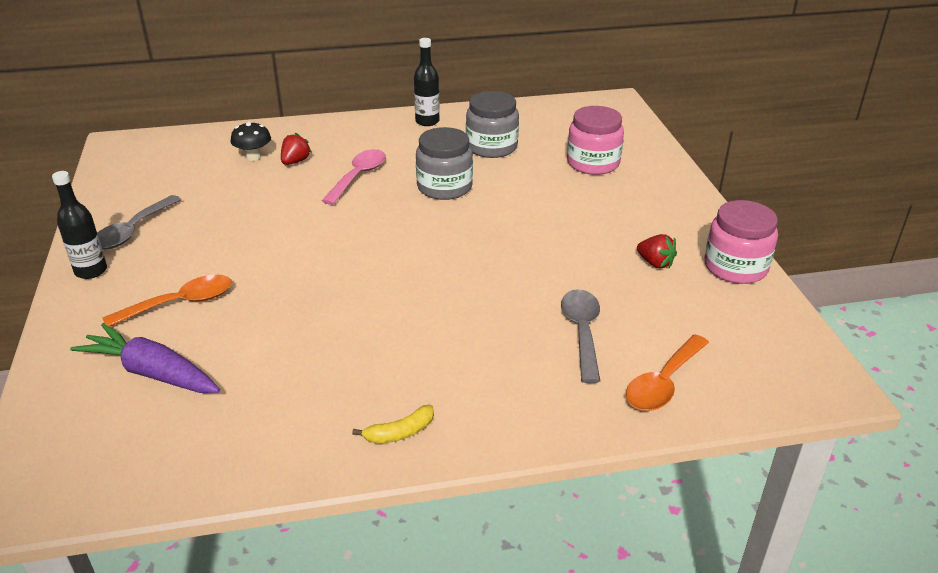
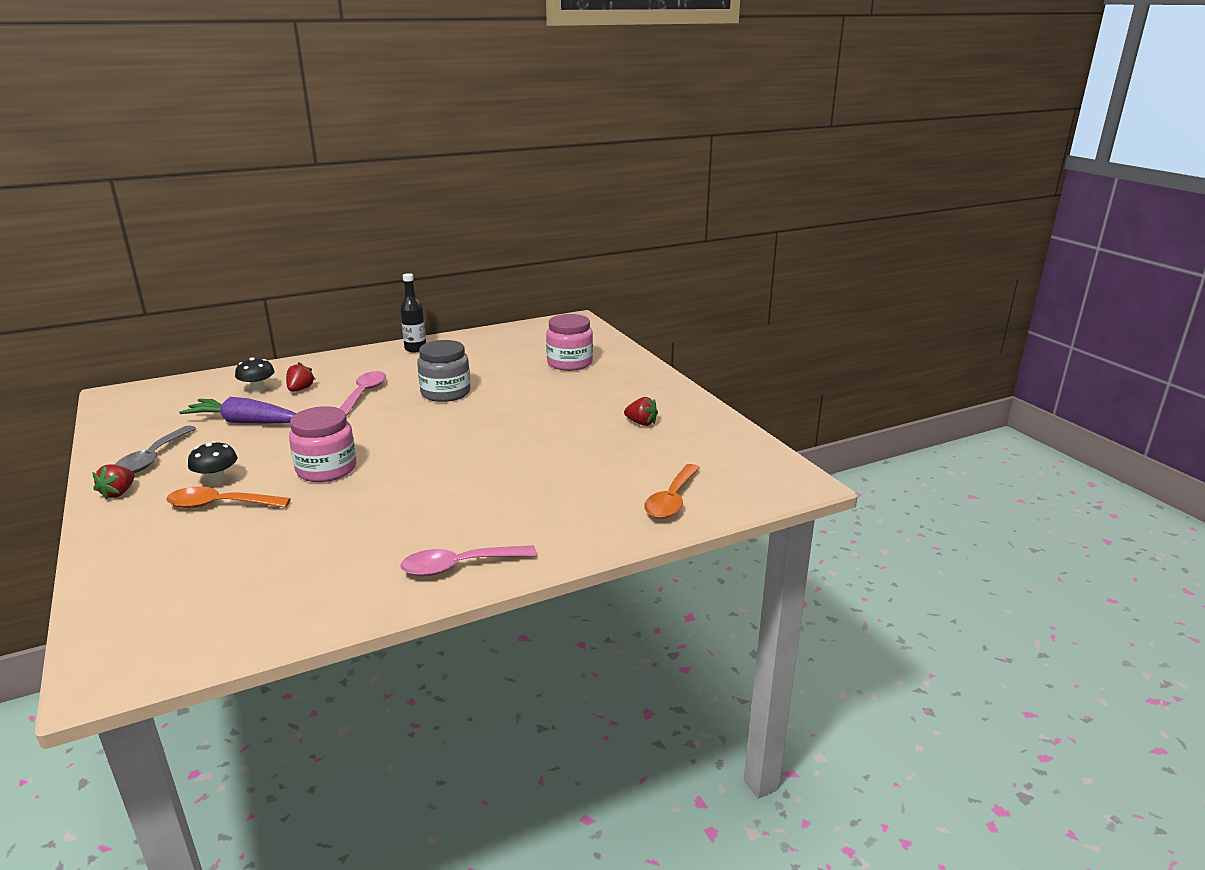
camera: 15 degrees left, 10 degrees down
(91, 271) = (119, 493): black bottle -> red strawberry
(152, 372) = (208, 559): purple carrot -> purple carrot (244, 422)
(180, 303) = (220, 505): orange spoon -> orange spoon turned 135 degrees counterclockwise
(185, 271) = (217, 481): none -> black mushroom
(400, 432) = (459, 566): yellow banana -> pink spoon
(491, 147) = (479, 361): grey jar -> none
(582, 332) = (595, 476): grey spoon -> none
(735, 267) = (706, 418): pink jar -> pink jar (326, 469)

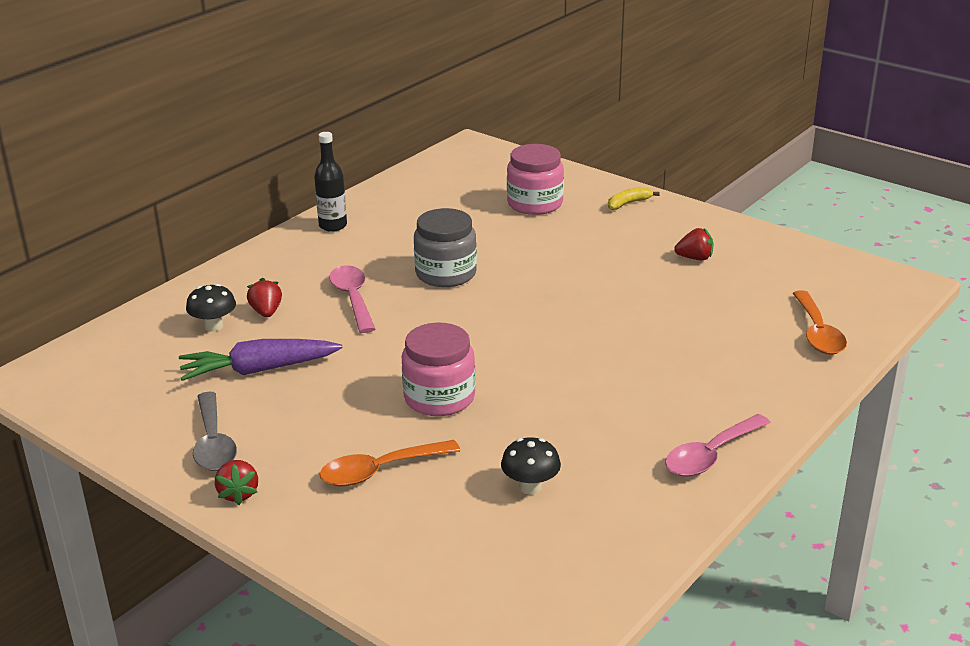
camera: 25 degrees left, 5 degrees up
(217, 481) = (335, 446): black mushroom -> black mushroom (530, 487)
(639, 376) = (628, 203): none -> yellow banana

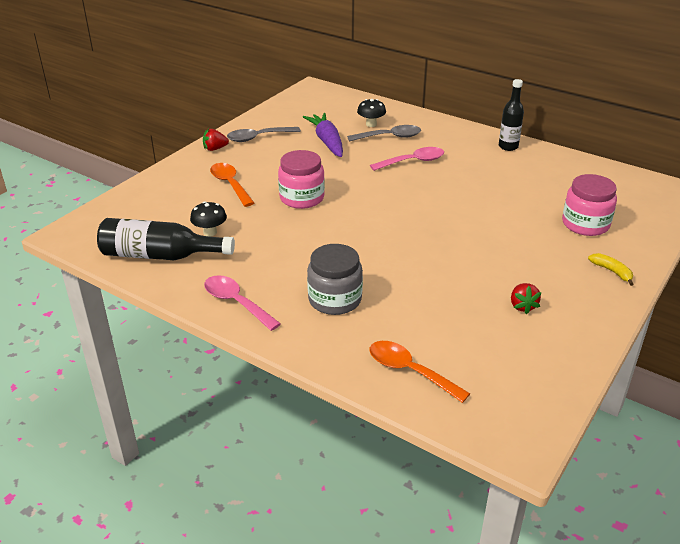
camera: 85 degrees right, 5 degrees up
(266, 312) = (390, 137): red strawberry -> grey spoon
(446, 274) = (455, 191): grey jar -> grey jar (335, 299)
(595, 537) = (160, 255): none -> black bottle
(817, 333) = (409, 371): orange spoon -> orange spoon turned 45 degrees clockwise

